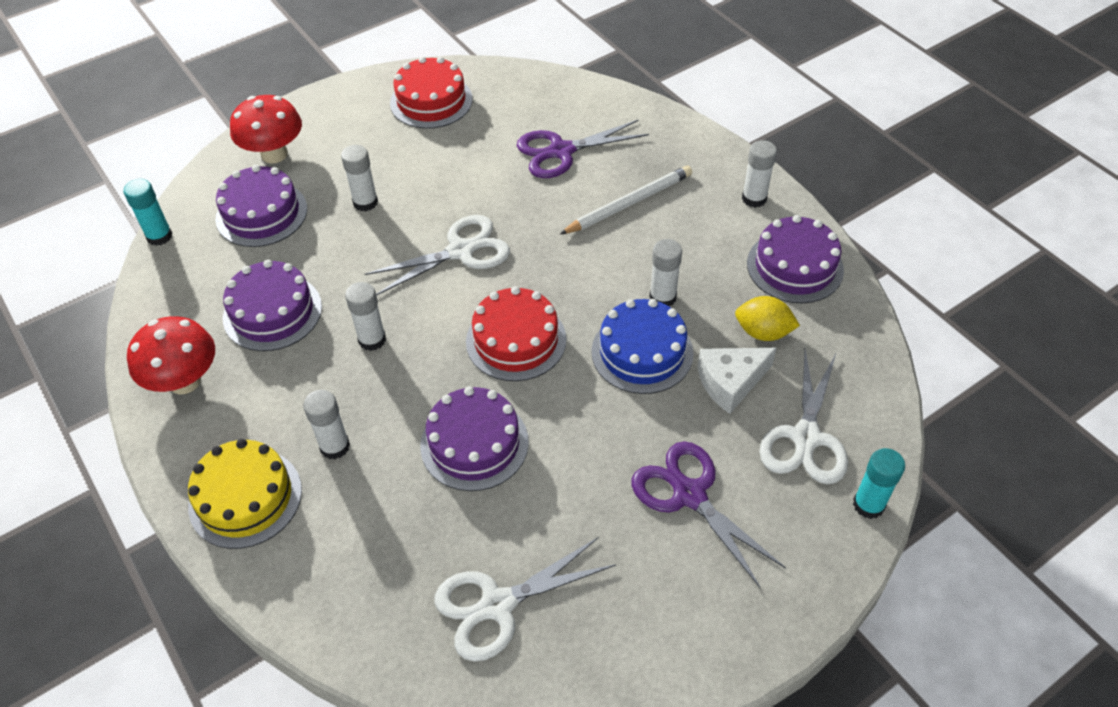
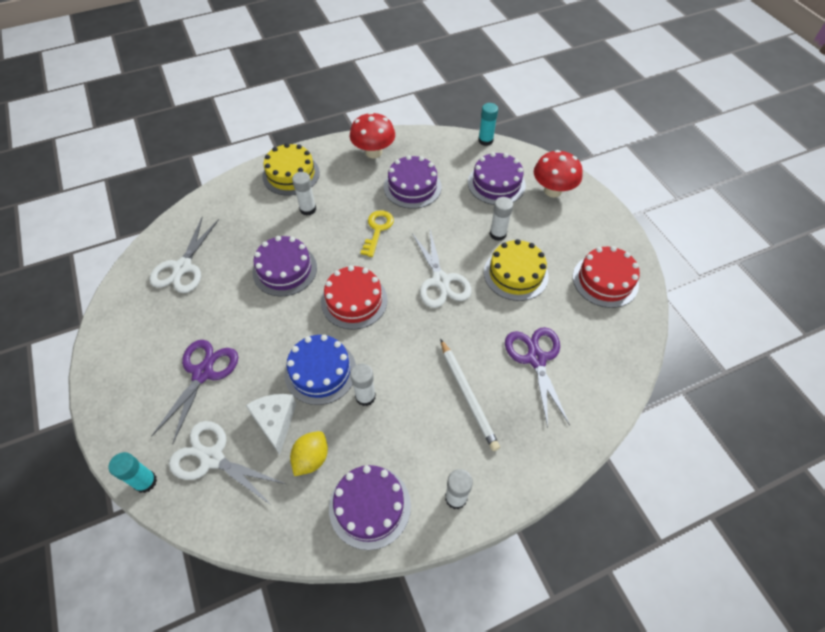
camera: 100 degrees right, 5 degrees up
(372, 340) = (377, 229): white glue stick -> yellow key
(435, 179) = (516, 274): none -> yellow cake
(497, 605) = (182, 267): white scissors -> white scissors turned 150 degrees counterclockwise
(689, 494) = (203, 373): purple scissors -> purple scissors turned 45 degrees counterclockwise

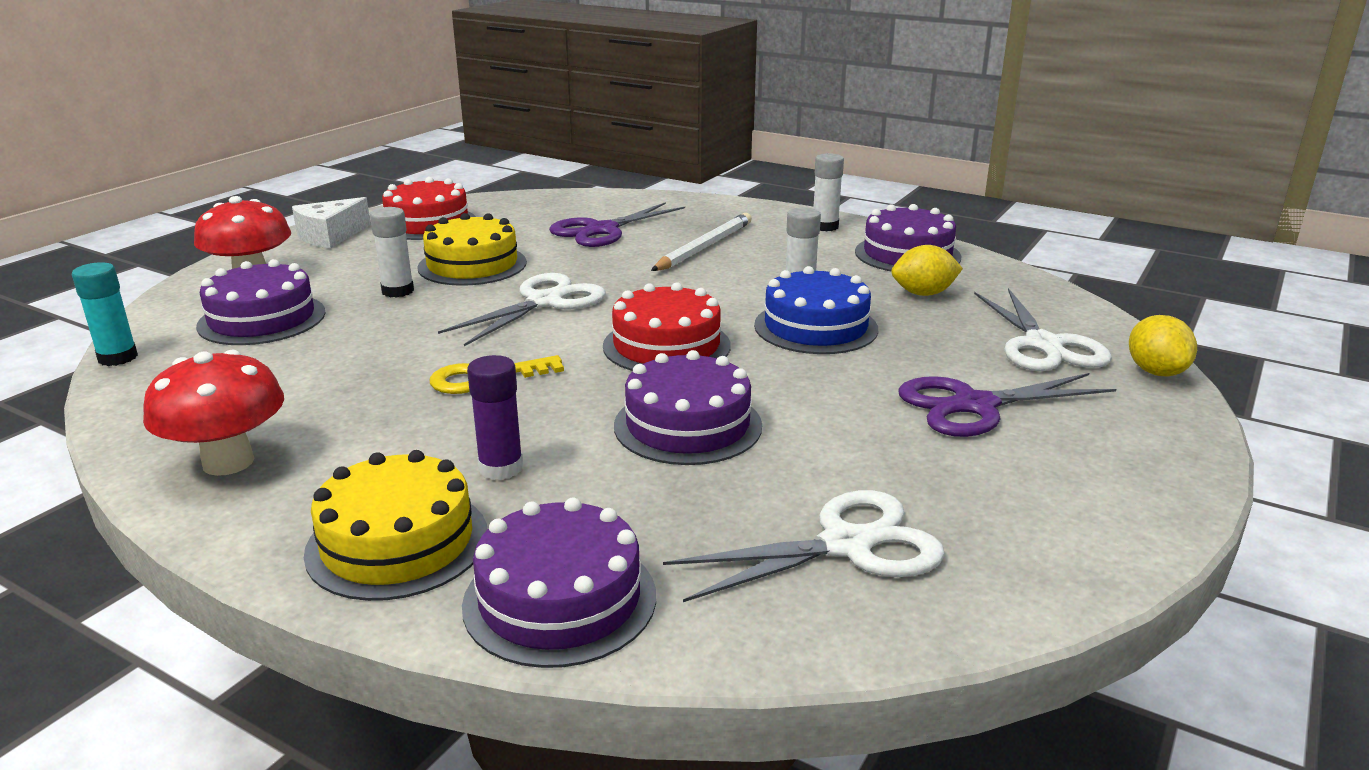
camera: 125 degrees left, 30 degrees down
(145, 482) = (1155, 372): turquoise glue stick -> yellow lemon
(275, 421) = (928, 328): white cheese -> white cheese (330, 236)
(308, 209) = (501, 468): white glue stick -> purple glue stick
(412, 187) = (328, 384): purple cake -> purple cake (560, 599)

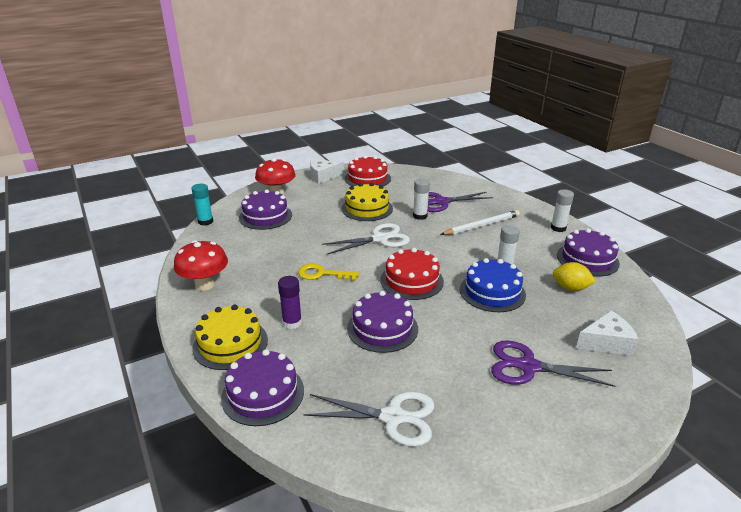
camera: 30 degrees right, 5 degrees up
(398, 291) = (326, 215): white glue stick -> white glue stick (420, 216)
(1043, 345) = (606, 343): white scissors -> white cheese
(1155, 372) = (657, 383): yellow lemon -> none

